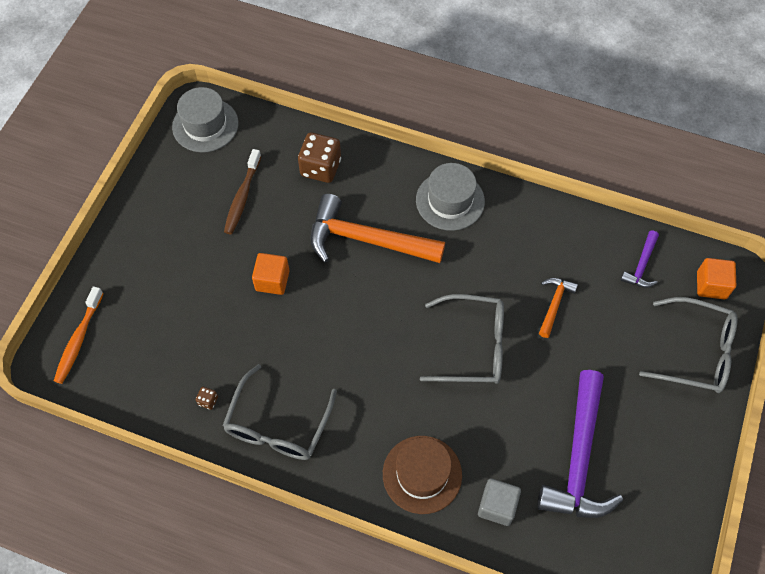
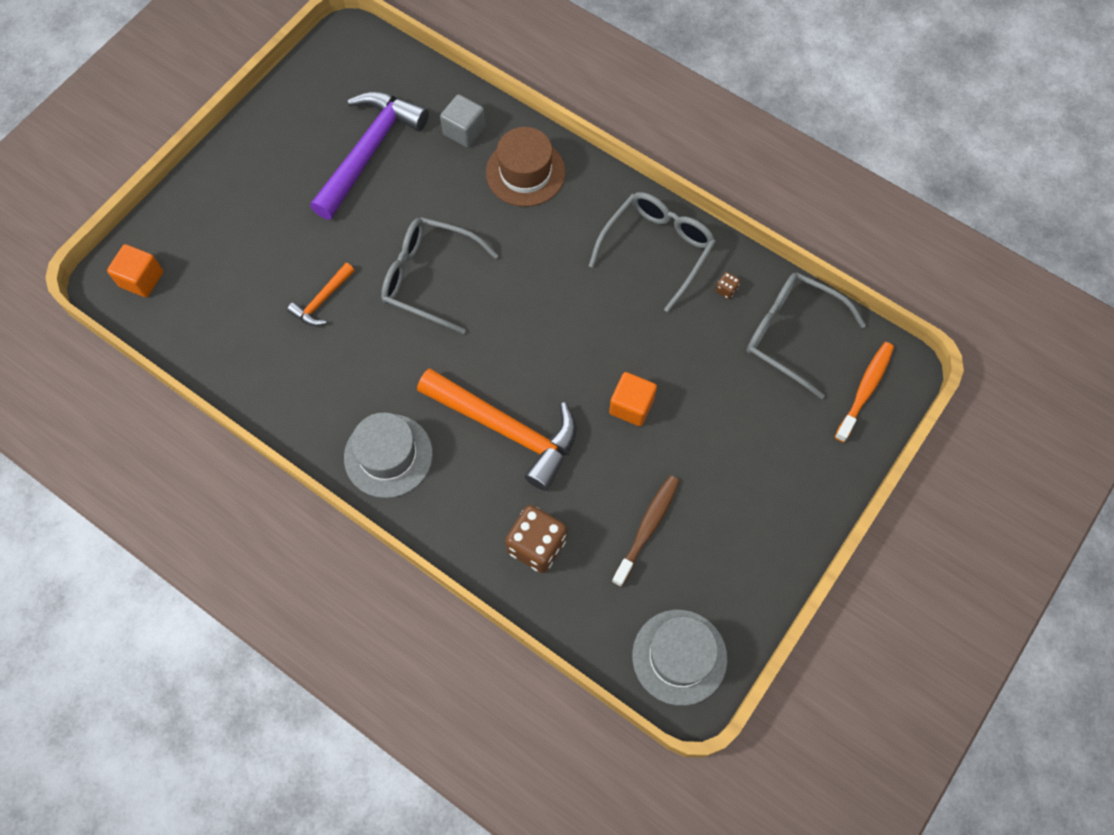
camera: 165 degrees left, 5 degrees up
(641, 265) = (204, 319): purple hammer -> none
(696, 352) = (201, 217): grey glasses -> grey glasses (792, 335)

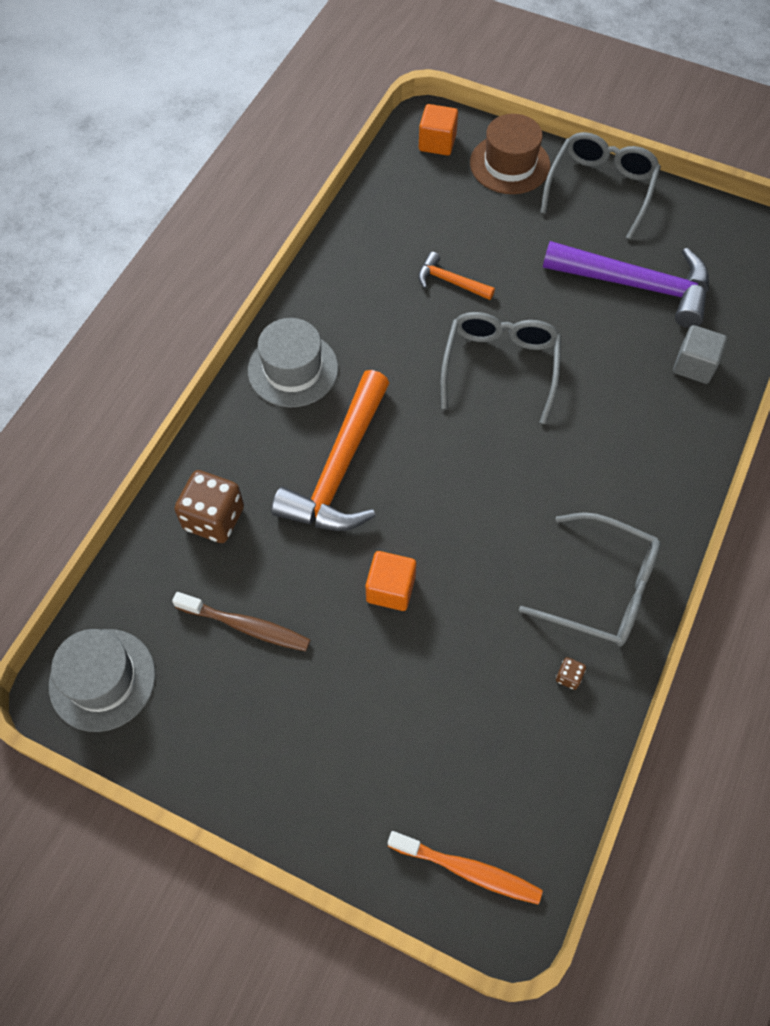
camera: 80 degrees right, 5 degrees down
(525, 172) = (661, 434): brown hat -> brown hat (509, 164)
(792, 335) = (525, 765): grey glasses -> grey glasses (600, 189)

